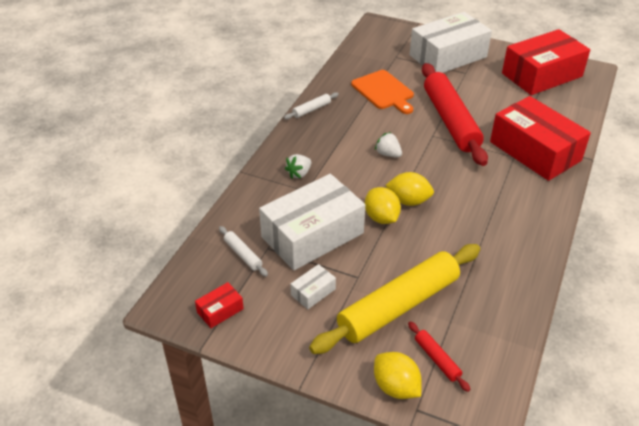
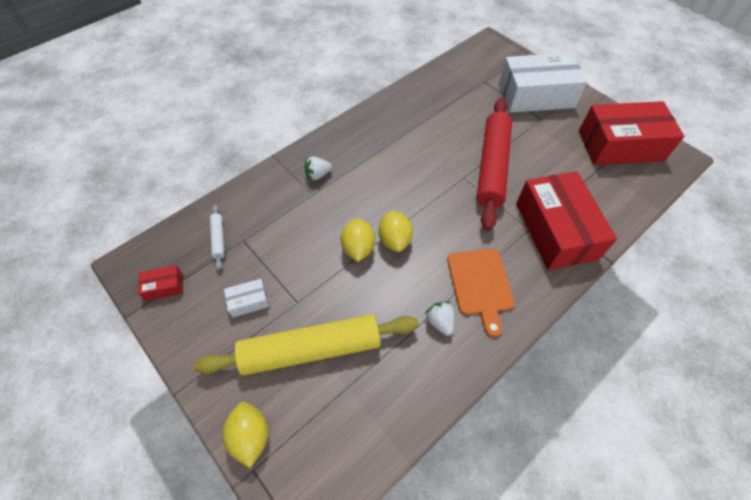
camera: 25 degrees right, 15 degrees up
(311, 109) = (372, 113): white rolling pin -> none
(312, 235) = (287, 242): white box -> none
(384, 91) = (449, 114): orange cutting board -> orange cutting board (480, 285)
(388, 154) = (409, 182): white strawberry -> white strawberry (440, 322)
(408, 201) = (394, 240): yellow lemon -> yellow lemon turned 45 degrees clockwise
(437, 359) = (307, 424): red rolling pin -> none

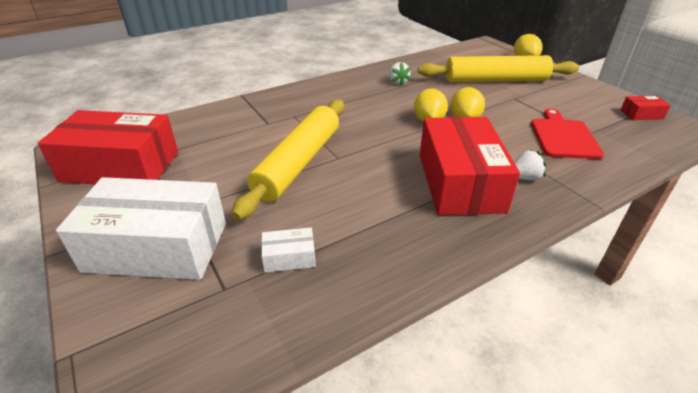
camera: 170 degrees left, 20 degrees down
(218, 238) = (614, 137): white rolling pin -> none
(249, 301) = (556, 101): white box -> white box (289, 257)
(267, 232) = (563, 137): none -> red cutting board
(480, 285) = (359, 93): orange cutting board -> none
(492, 167) = (298, 163): red rolling pin -> yellow rolling pin
(555, 230) = (271, 112): red box -> red box (460, 182)

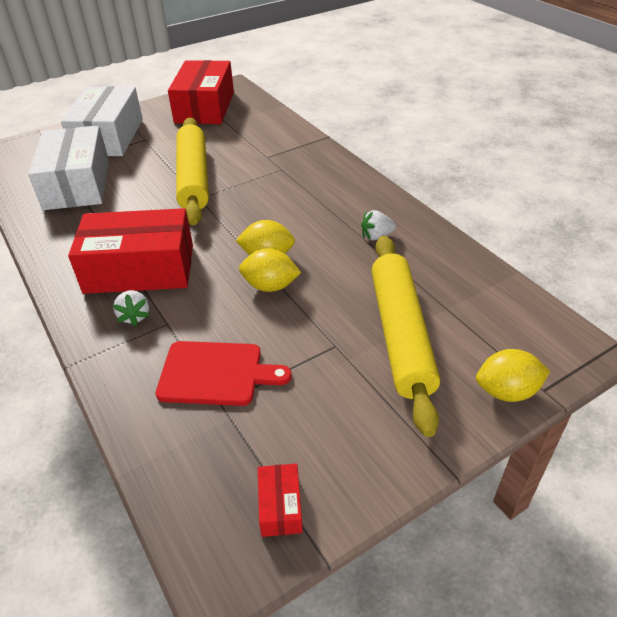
camera: 90 degrees right, 5 degrees up
(289, 257) = (77, 184): white box -> white box, size x2.43
(298, 163) = (194, 178): yellow rolling pin -> yellow rolling pin turned 60 degrees clockwise

